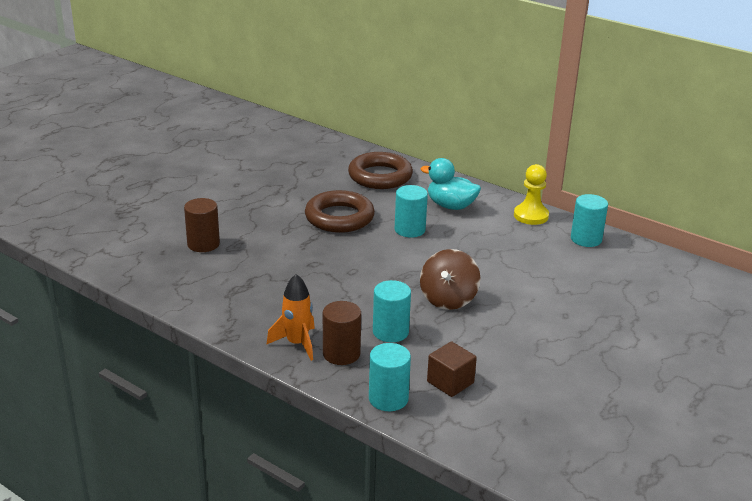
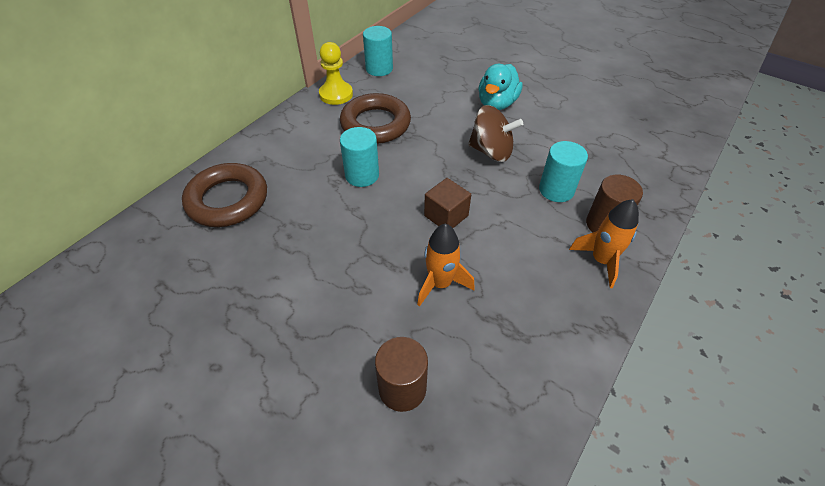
camera: 90 degrees left, 20 degrees up
(285, 262) = (440, 283): none -> orange rocket
(339, 217) = (331, 236): brown ring -> brown ring (375, 124)
(388, 399) = (656, 191): turquoise cylinder -> none
(450, 206) = (311, 144): turquoise duck -> turquoise duck (497, 104)
(450, 382) = (616, 154): brown cube -> brown cube (446, 216)

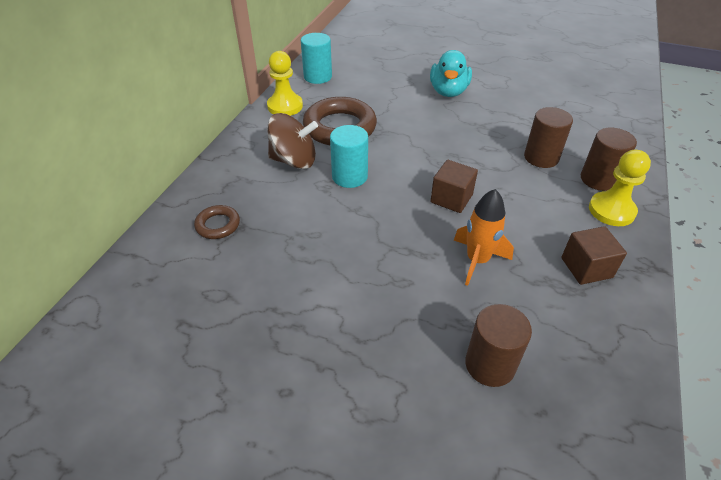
camera: 15 degrees left, 5 degrees down
(228, 200) = (218, 225): brown ring -> brown ring, size x0.49
(491, 151) = (464, 134): brown spinning top -> brown spinning top (294, 161)
(544, 315) = (586, 268): none -> brown cube
(556, 190) = (541, 157): turquoise cylinder -> brown cylinder
(601, 260) = (611, 210): orange rocket -> yellow pawn

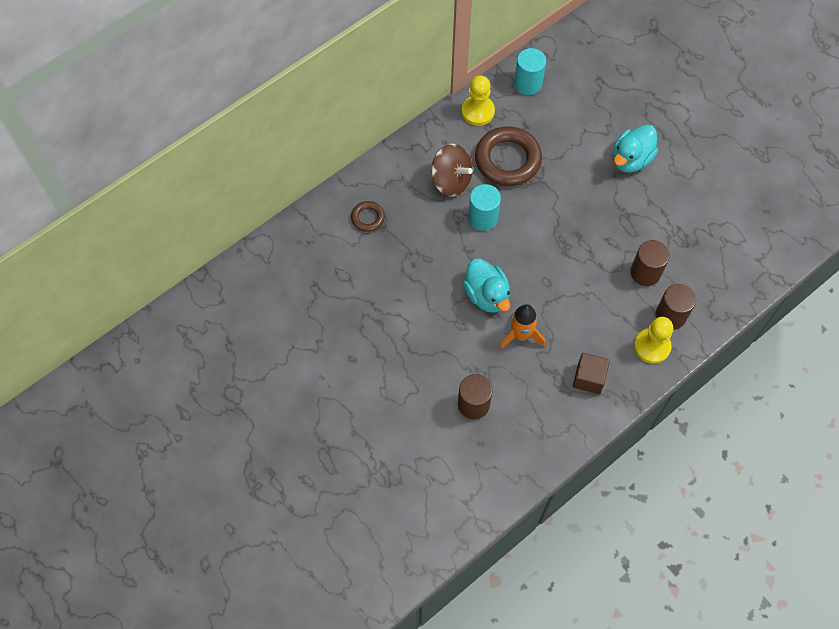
camera: 30 degrees right, 20 degrees up
(408, 239) = (486, 295): none -> turquoise duck
(451, 198) = (543, 276): brown cube -> none

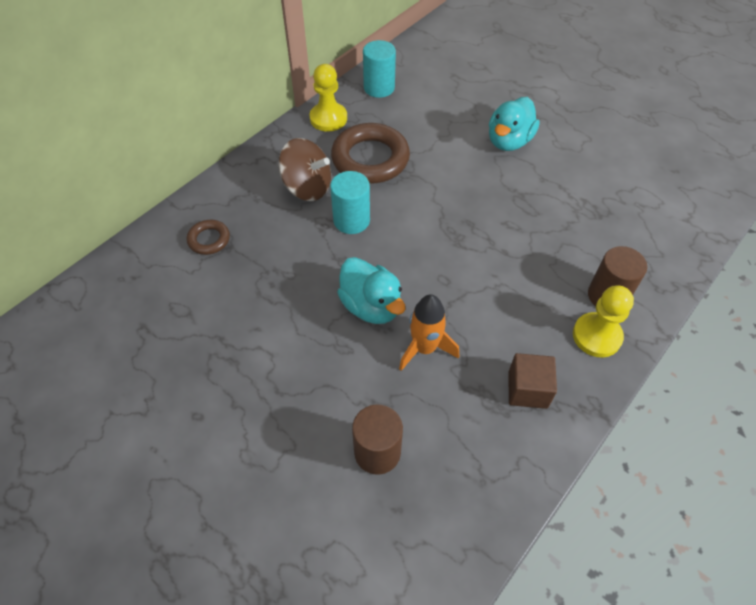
camera: 10 degrees left, 10 degrees down
(645, 272) = (561, 252): brown cylinder -> none

